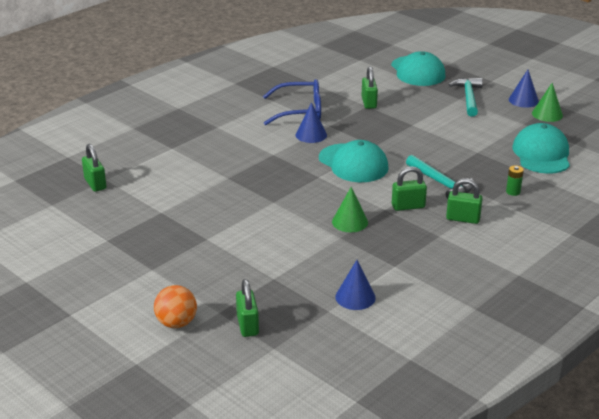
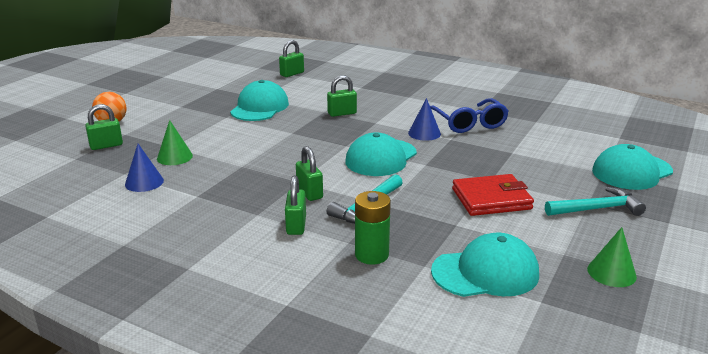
camera: 75 degrees right, 5 degrees down
(192, 215) = (259, 107): none -> turquoise cap
(350, 222) = (269, 167): green cone -> green cone (174, 157)
(369, 103) = (519, 152): green padlock -> green padlock (342, 113)
(443, 131) = (491, 199): none -> red wallet
(513, 192) = (371, 255): green battery -> green battery, size x1.84
(523, 100) = (635, 250): blue cone -> none

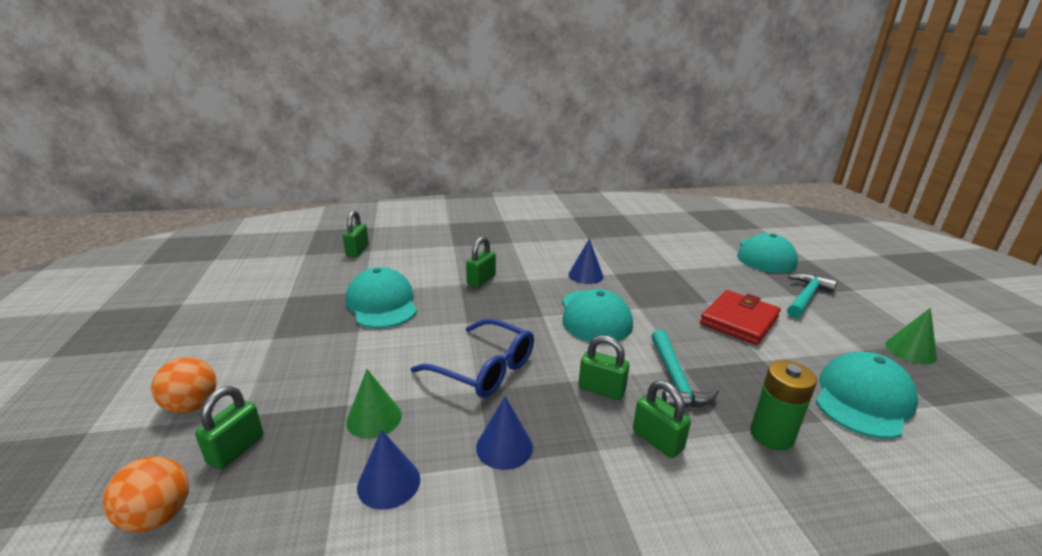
camera: 40 degrees left, 0 degrees up
(55, 156) = (158, 516): none -> orange ball
(213, 192) = (504, 447): none -> blue cone
(469, 123) = (602, 253): blue glasses -> blue glasses (484, 369)

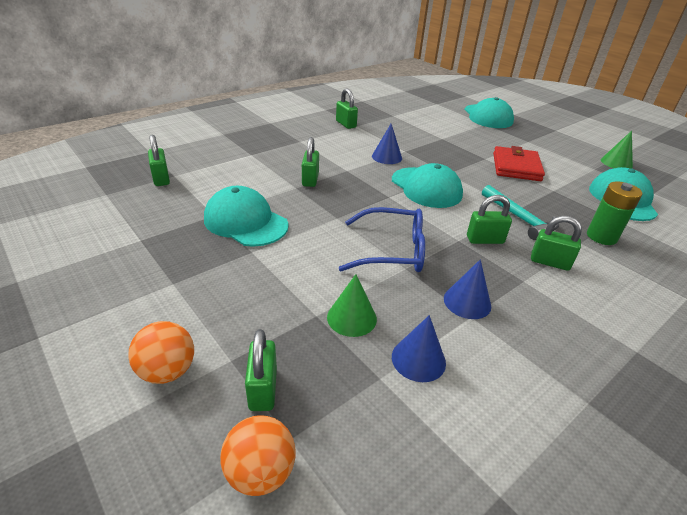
camera: 30 degrees left, 10 degrees up
(577, 234) = (346, 124): none -> green padlock
(806, 297) = (536, 141): turquoise hammer -> none

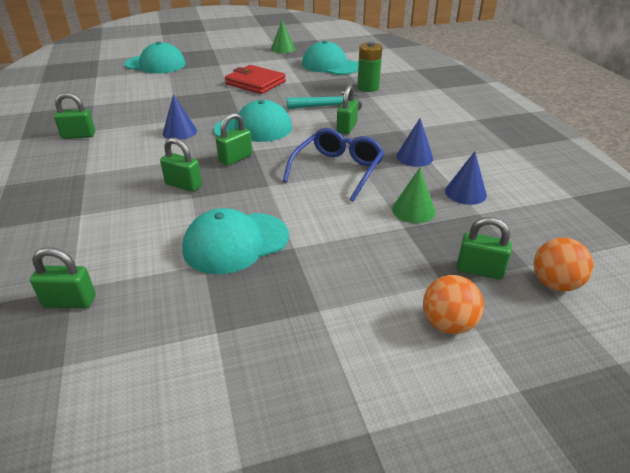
camera: 65 degrees left, 0 degrees up
(549, 262) = (386, 114): green padlock -> green padlock (235, 158)

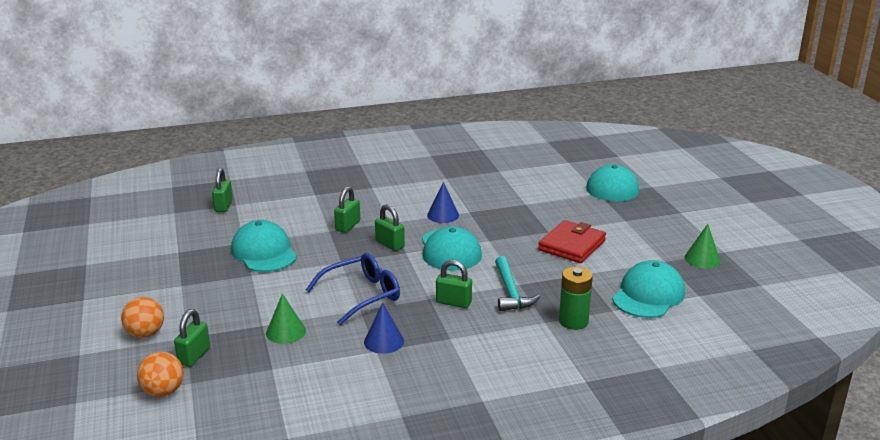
camera: 90 degrees right, 10 degrees down
(79, 135) = (435, 175): green padlock -> none
(338, 170) = (362, 295): blue glasses -> blue glasses turned 60 degrees counterclockwise
(465, 193) = (308, 365): blue cone -> none

